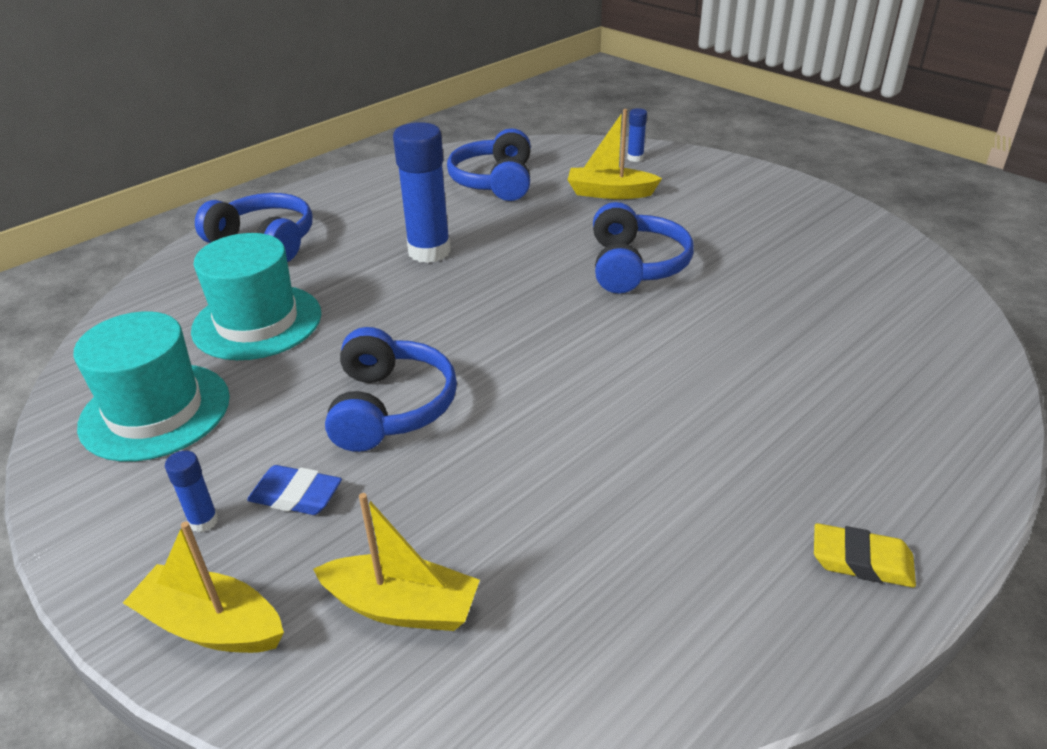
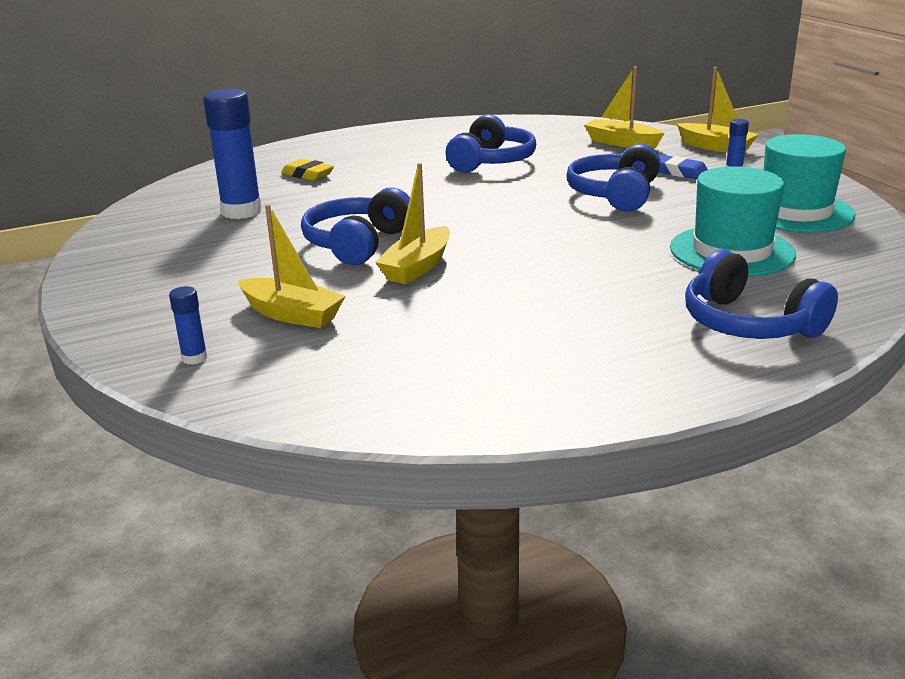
camera: 160 degrees left, 10 degrees down
(429, 251) = (549, 284): blue glue stick -> blue glue stick (241, 211)
(495, 182) = (418, 356): blue headphones -> blue headphones (491, 161)
(554, 249) = (417, 267): none -> yellow boat
(861, 561) = (401, 133): yellow eraser -> yellow eraser (308, 174)

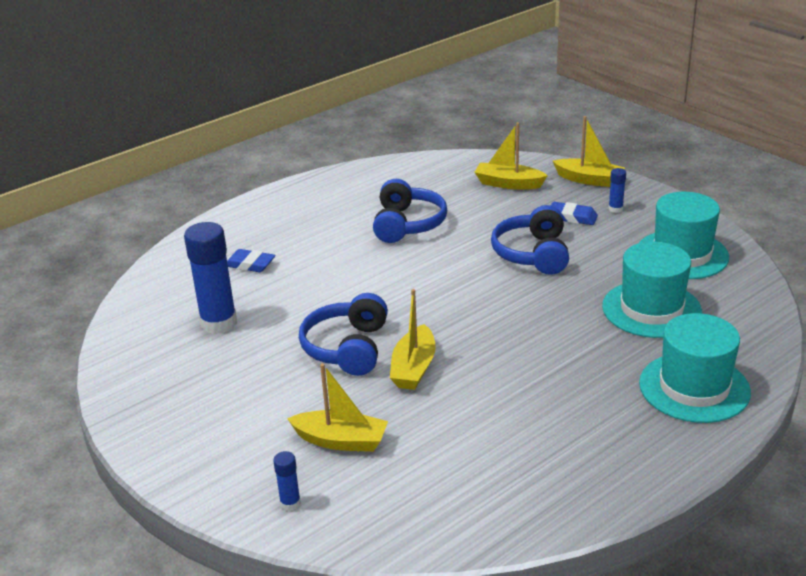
camera: 15 degrees left, 5 degrees up
(308, 174) = (250, 264): yellow eraser -> blue eraser
(749, 323) = (694, 387): blue headphones -> turquoise hat

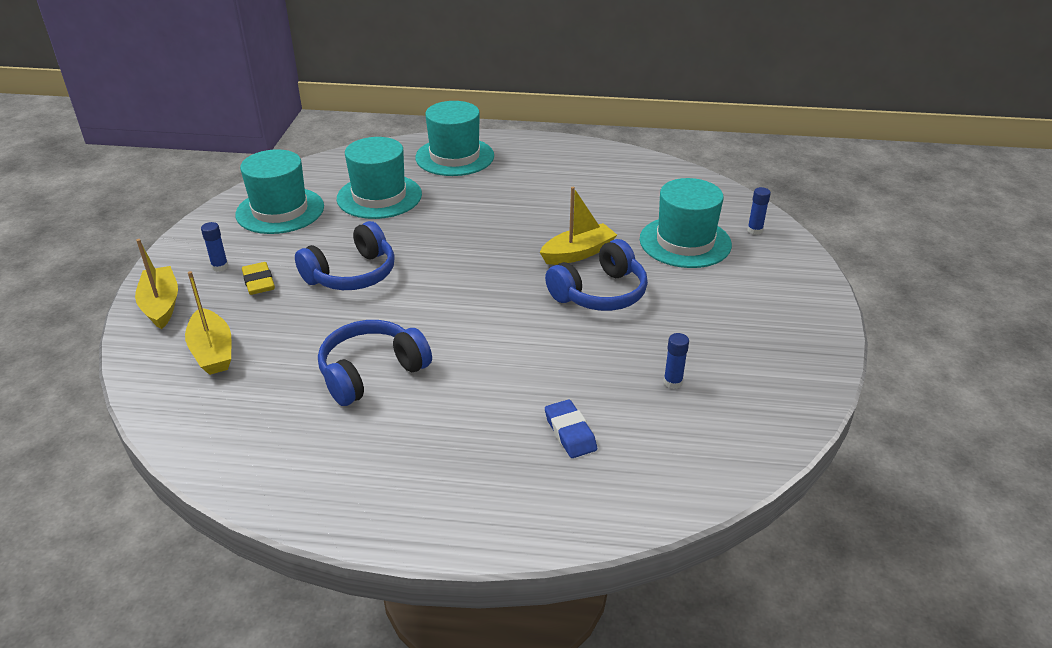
camera: 135 degrees left, 5 degrees up
(219, 323) = (673, 382): blue glue stick -> blue glue stick, size x0.46
(341, 441) = (685, 242): yellow boat -> turquoise hat
(572, 217) = (259, 282): blue eraser -> yellow eraser

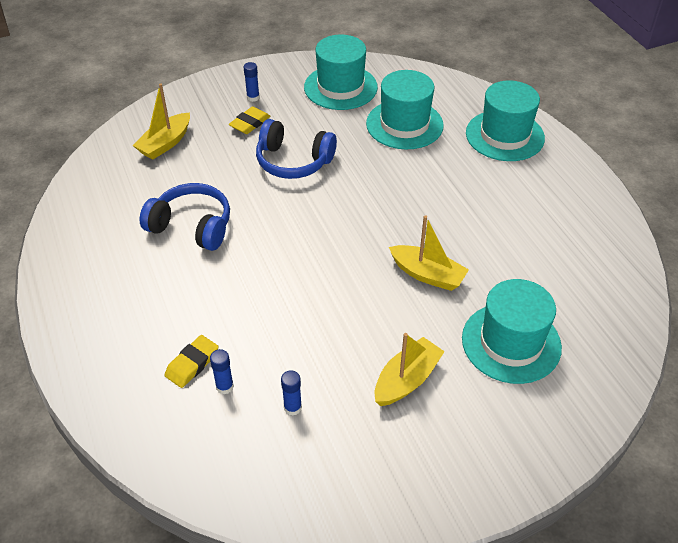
camera: 60 degrees right, 10 degrees up
(161, 305) = (195, 97): yellow boat -> yellow boat (407, 380)
(570, 433) = (192, 364): blue eraser -> yellow eraser
(600, 293) = (380, 312): blue headphones -> none
(755, 230) = (582, 391): blue glue stick -> blue glue stick (224, 387)

